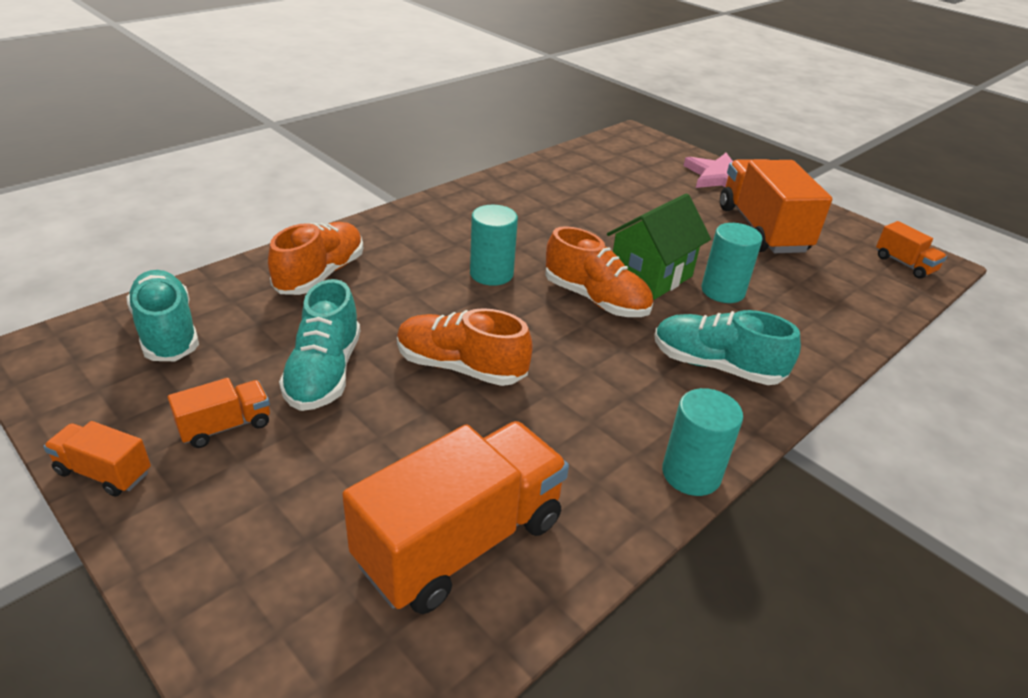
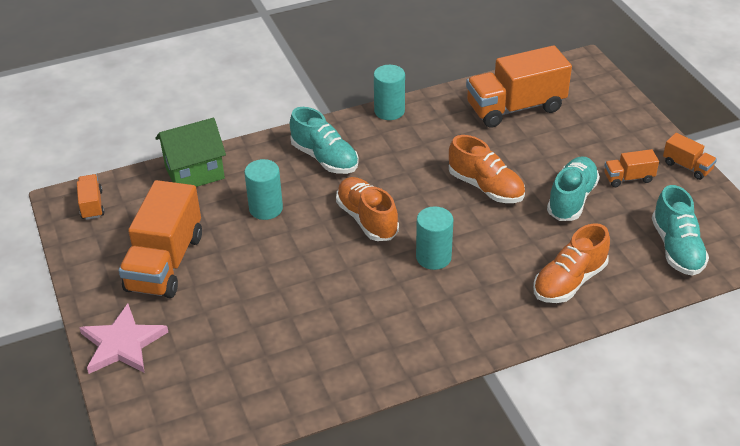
camera: 155 degrees left, 5 degrees up
(650, 275) = (308, 232): green house -> green house (194, 172)

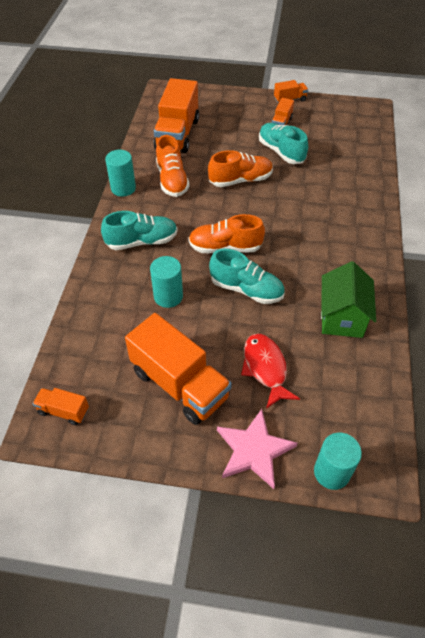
camera: 60 degrees left, 10 degrees up
(194, 172) = (87, 323): green house -> green house (342, 317)
(224, 315) = (265, 368): none -> red fish
(433, 257) = (287, 232): turquoise cylinder -> turquoise cylinder (331, 472)
(569, 281) = (350, 185): orange shoe -> orange shoe (172, 180)
(676, 248) = (351, 134): turquoise shoe -> turquoise shoe (246, 289)

